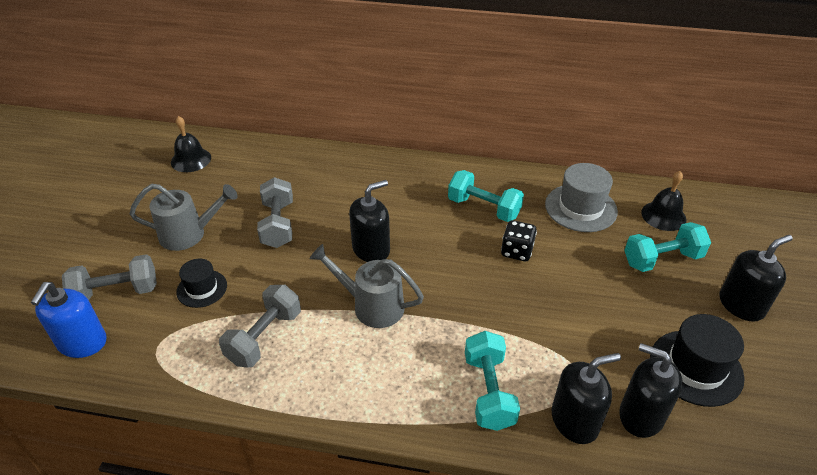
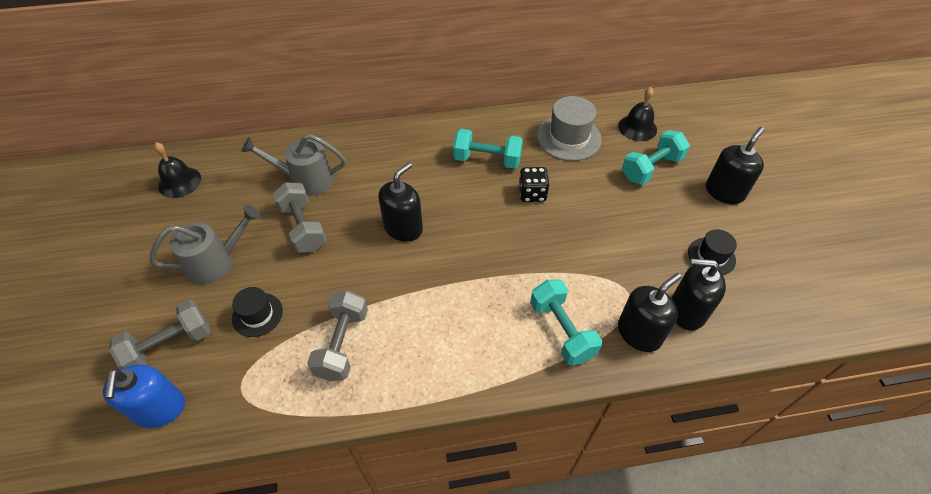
camera: 20 degrees left, 10 degrees up
(371, 306) = (427, 283): grey watering can -> grey watering can (305, 180)
(696, 367) = (711, 256): black hat -> black hat, size x0.61

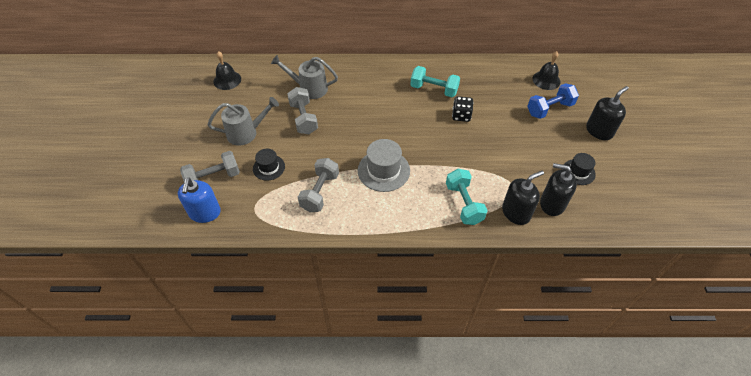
camera: 10 degrees right, 0 degrees up
(403, 228) = (369, 127): black soap dispenser -> none
(568, 138) = (494, 81): grey hat -> grey hat (383, 170)
(651, 168) = (549, 109): turquoise dumbbell -> blue dumbbell

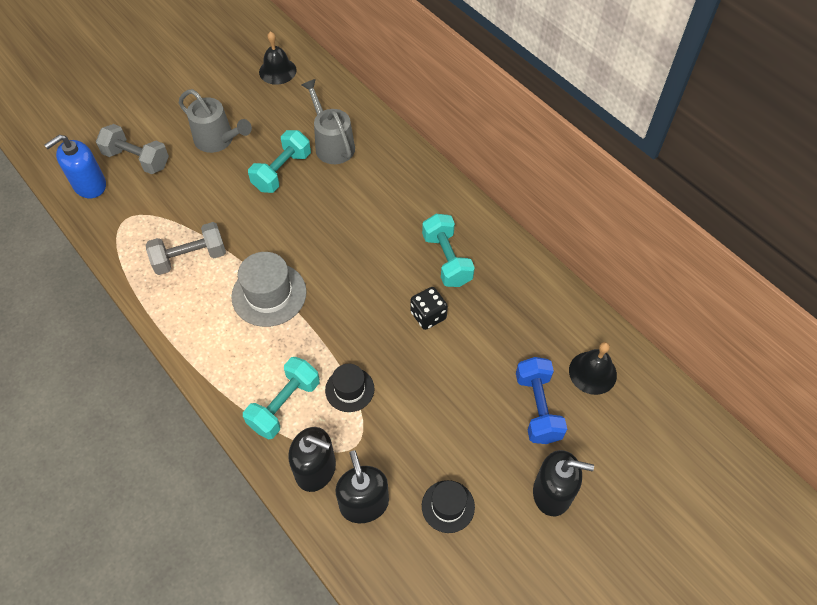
camera: 50 degrees right, 5 degrees up
(269, 167) = (187, 192): black hat -> black hat (349, 389)
(303, 118) = (282, 171): grey dumbbell -> turquoise dumbbell
(549, 109) = (537, 408): blue dumbbell -> blue dumbbell turned 60 degrees clockwise

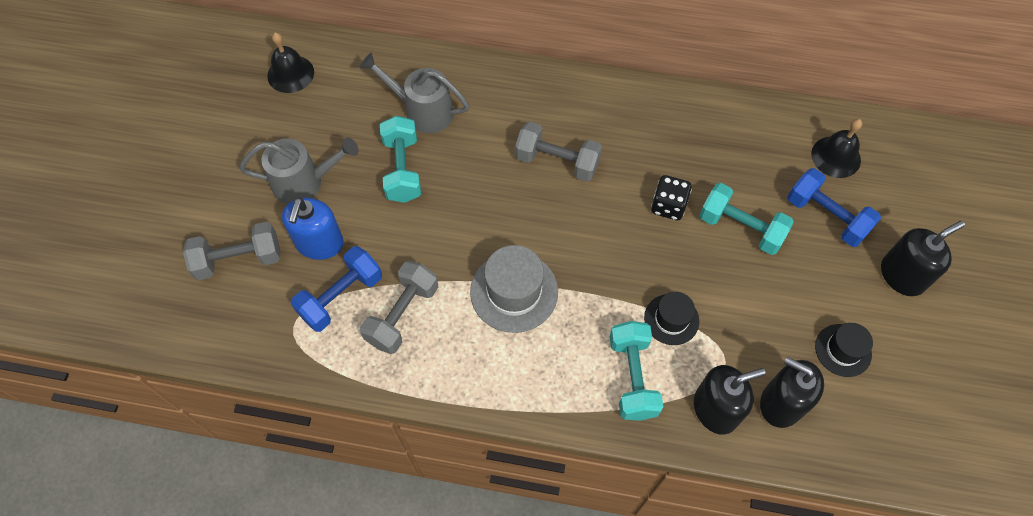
camera: 40 degrees left, 5 degrees up
(89, 185) = (215, 321): blue soap dispenser -> blue soap dispenser (319, 243)
(168, 221) = (341, 297): none -> blue dumbbell
(383, 234) = (557, 162): none -> grey dumbbell
(447, 260) = (633, 146): turquoise dumbbell -> turquoise dumbbell (740, 228)

